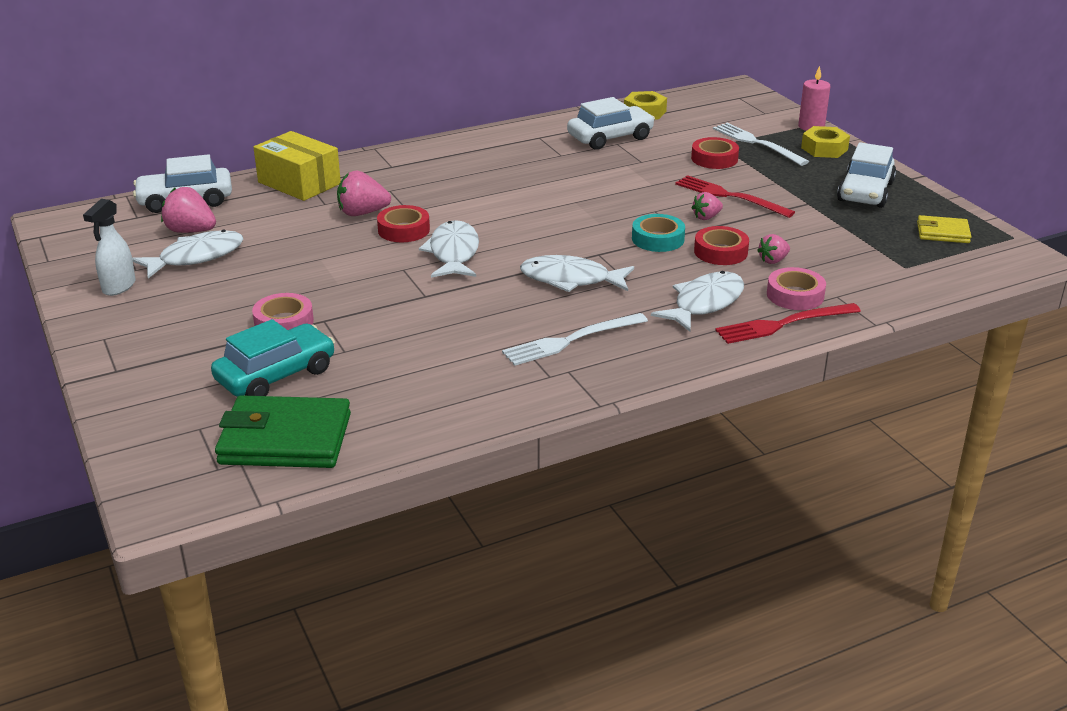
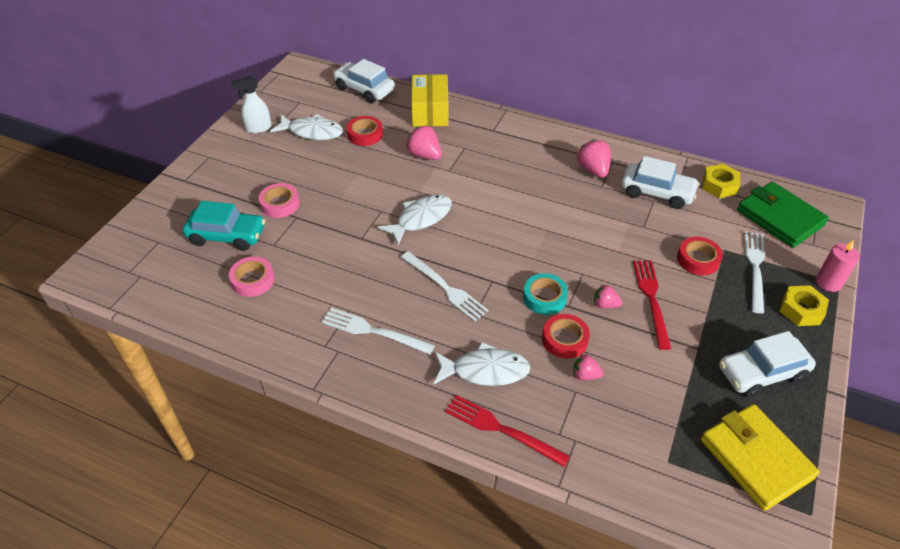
camera: 50 degrees right, 15 degrees up
(191, 231) = (336, 112): pink strawberry -> pink strawberry (593, 170)
(285, 439) = (172, 278): green wallet -> green wallet (779, 218)
(403, 230) = (424, 182): red tape -> red tape (365, 134)
(570, 280) = (445, 287): white fish -> white fork
(795, 295) = (549, 414): pink tape -> pink tape (253, 280)
(942, 233) = (755, 459): yellow wallet -> yellow wallet, size x1.85

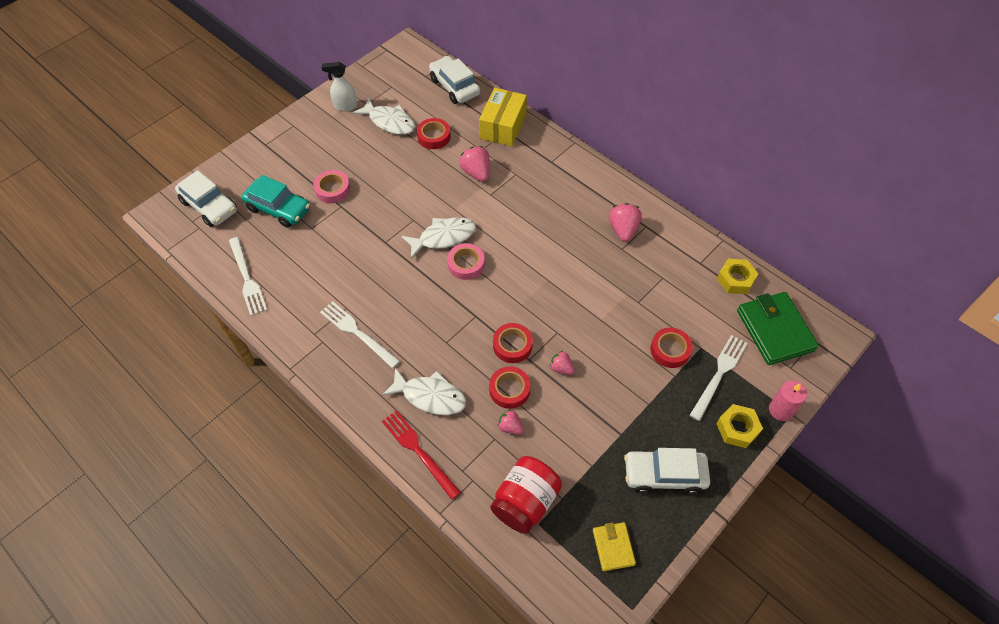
camera: 20 degrees right, 10 degrees up
(253, 280) = (282, 257): pink tape -> pink tape (466, 264)
(445, 287) = (433, 310): white fork -> white fork (247, 278)
(544, 297) = (512, 345): turquoise tape -> red tape
(642, 444) = (525, 502): none -> red jar
(651, 299) = (605, 376): red fork -> none
(657, 192) = (670, 270): white car -> white car (209, 206)
(755, 459) = (613, 547): yellow wallet -> yellow wallet, size x0.54

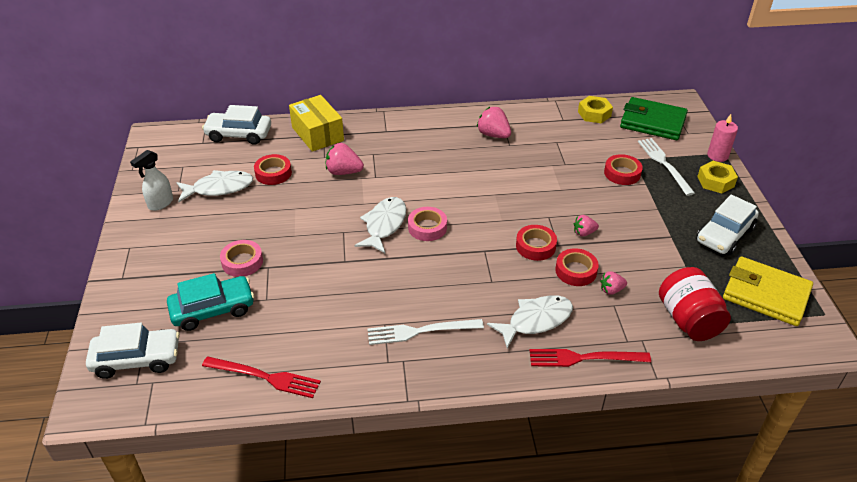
camera: 50 degrees left, 15 degrees down
(247, 278) = (265, 377): white fork -> red fork
(613, 547) = (765, 294): yellow wallet -> yellow wallet, size x1.85

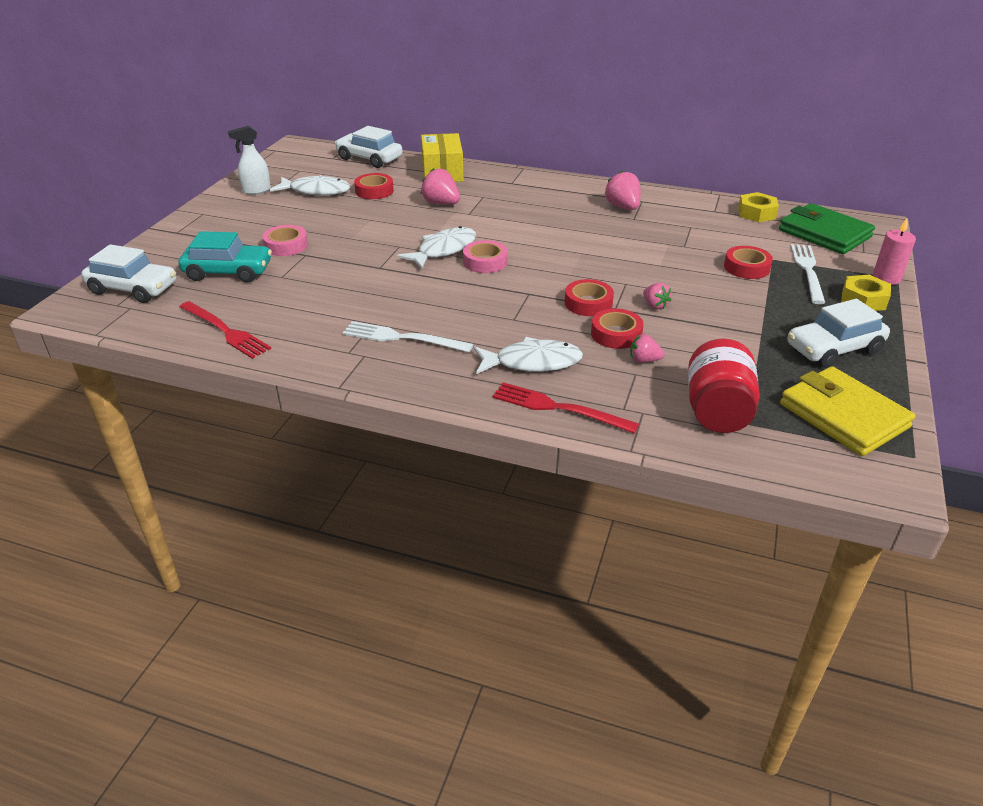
camera: 25 degrees right, 5 degrees down
(584, 233) = (655, 305): pink strawberry -> pink strawberry turned 135 degrees counterclockwise

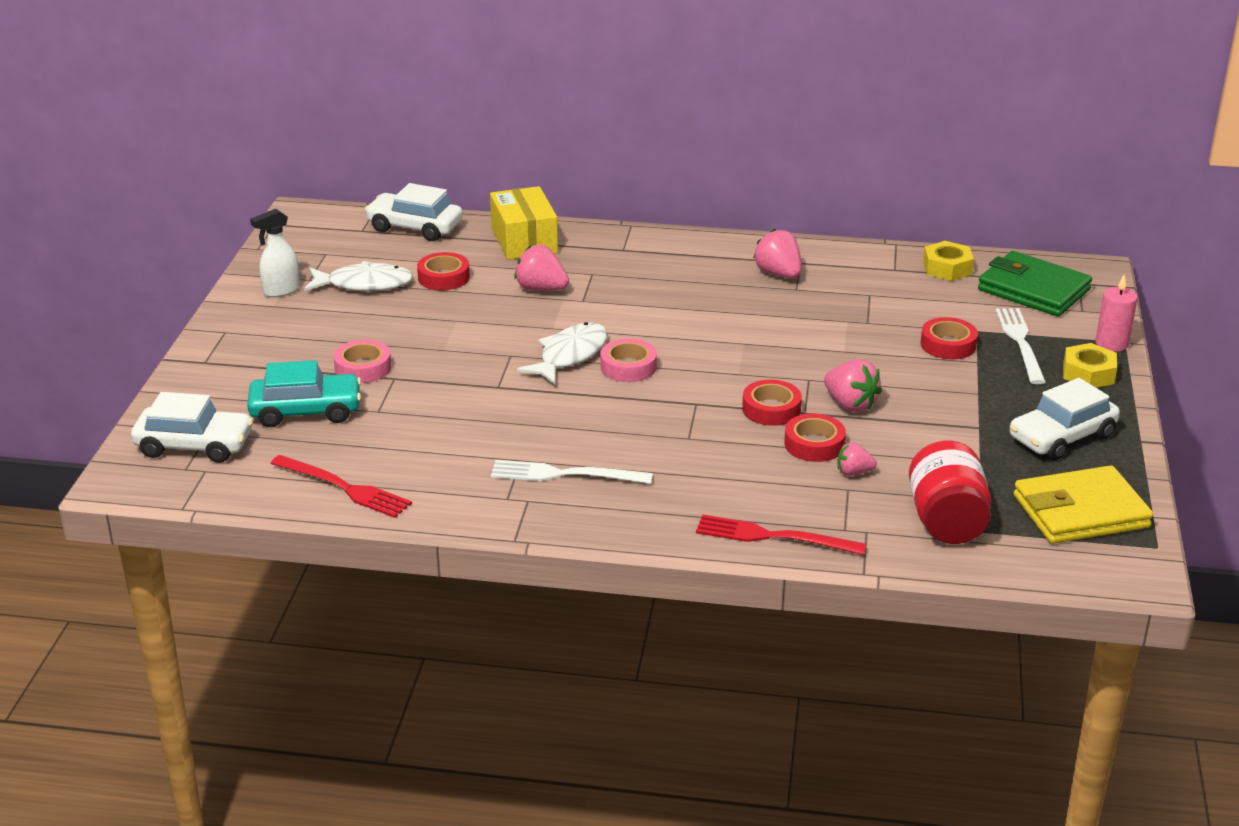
camera: 10 degrees left, 5 degrees down
(532, 362) = (727, 488): white fish -> none
(655, 305) = (850, 404): pink strawberry -> pink strawberry, size x1.65
(843, 416) = (1080, 512): yellow wallet -> yellow wallet turned 60 degrees counterclockwise

